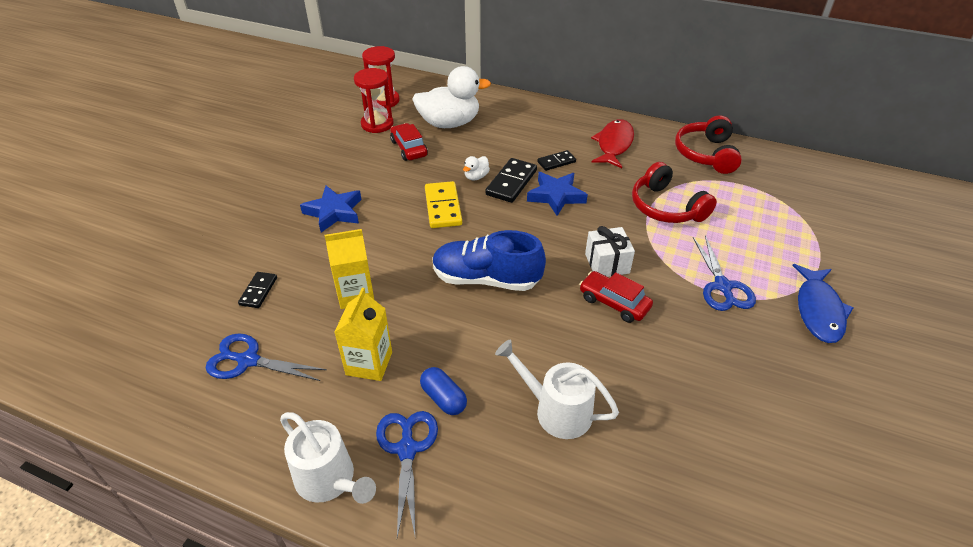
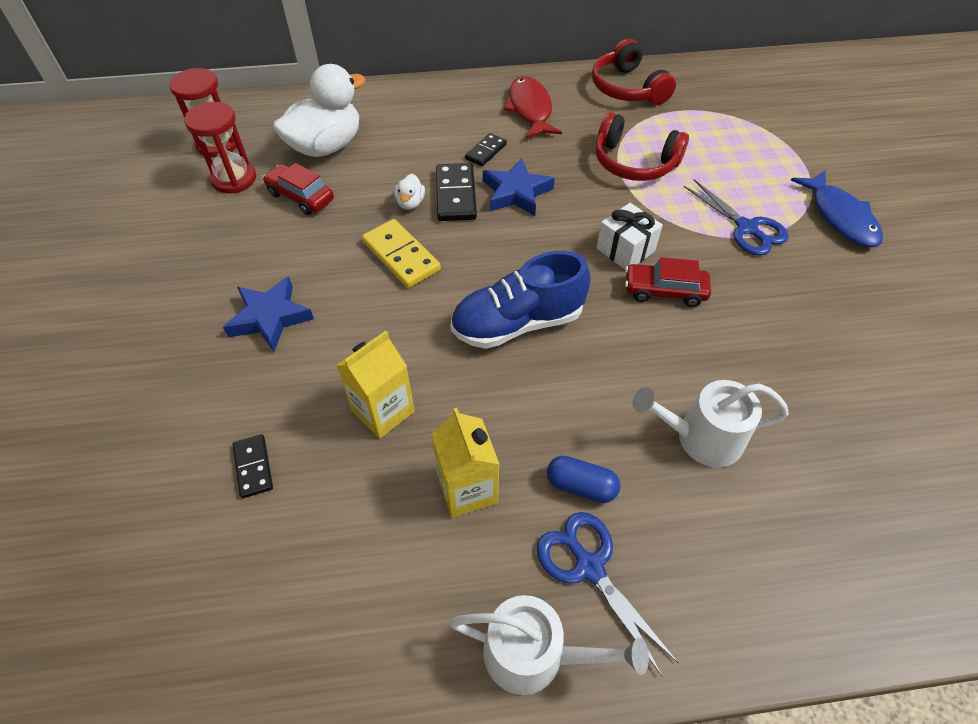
camera: 30 degrees left, 10 degrees up
(248, 360) = (315, 564): blue scissors -> none

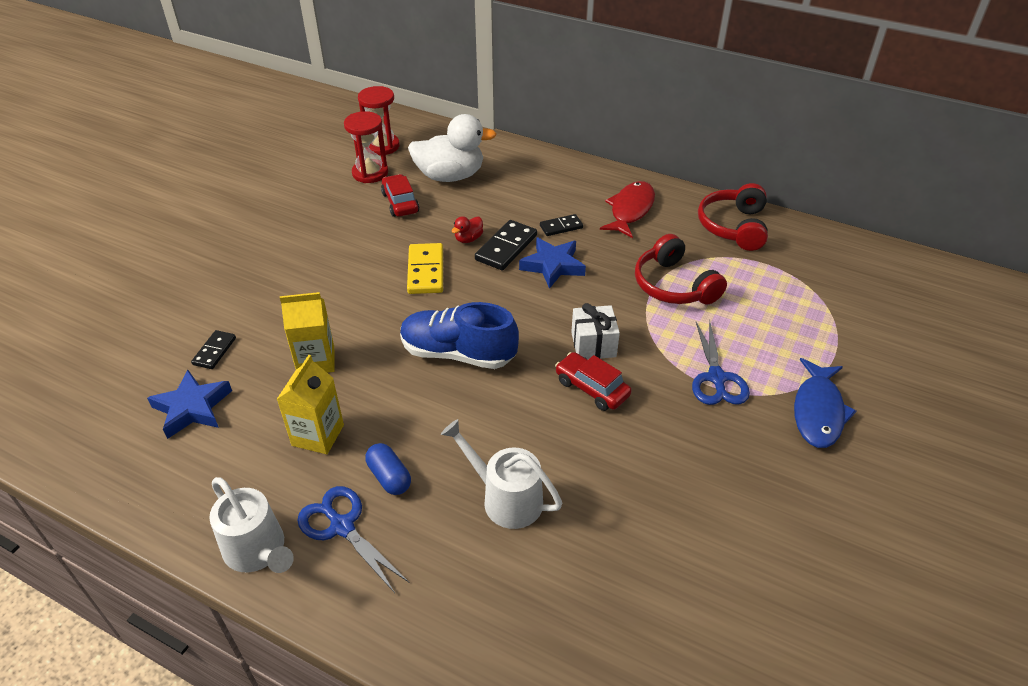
camera: 35 degrees right, 10 degrees down
(270, 317) = (307, 270): blue star -> blue star (192, 408)
(410, 203) = (468, 239): white duck -> red duck
(589, 567) = (342, 526): blue scissors -> blue scissors turned 45 degrees counterclockwise

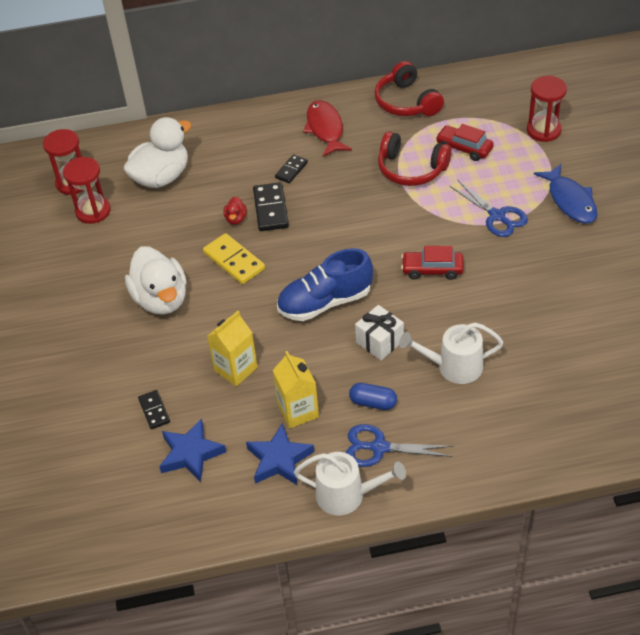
camera: 35 degrees left, 5 degrees up
(333, 266) = (161, 299): none -> white duck
(400, 203) = (149, 221): red car -> red car (464, 148)
(553, 266) = (318, 203): blue star -> blue star (279, 459)
(593, 345) = (403, 241): white gift -> white gift (379, 341)
(857, 325) = (543, 130): none -> red hourglass

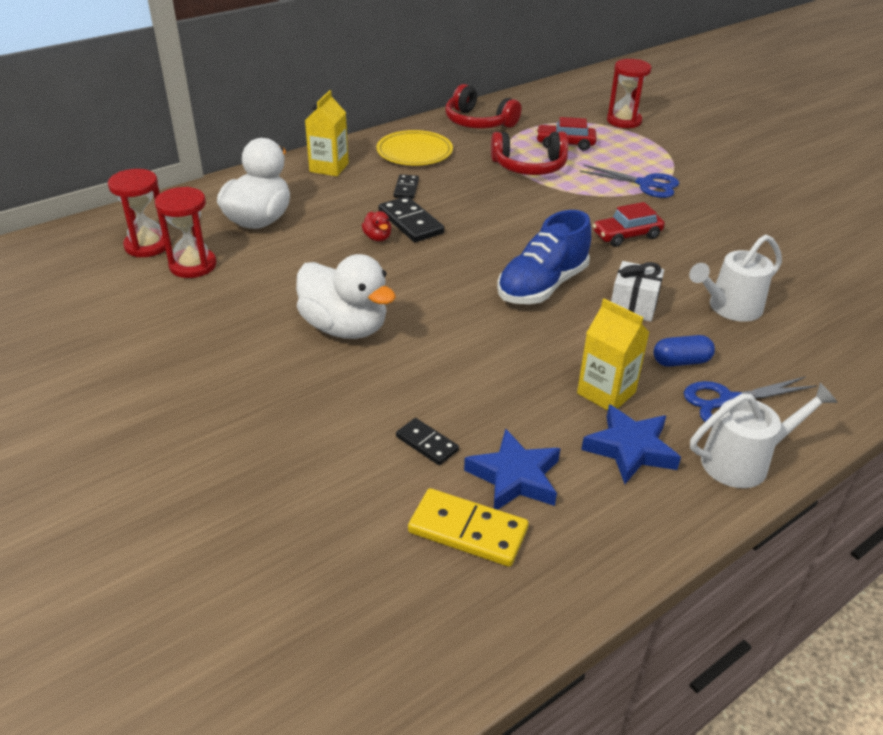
camera: 30 degrees left, 10 degrees down
(234, 261) = (406, 273): yellow domino -> yellow domino (468, 530)
(236, 369) = (495, 372): yellow carton -> yellow carton (329, 167)
(325, 129) = (414, 153): red fish -> yellow plate
(570, 201) = (698, 162): blue fish -> none

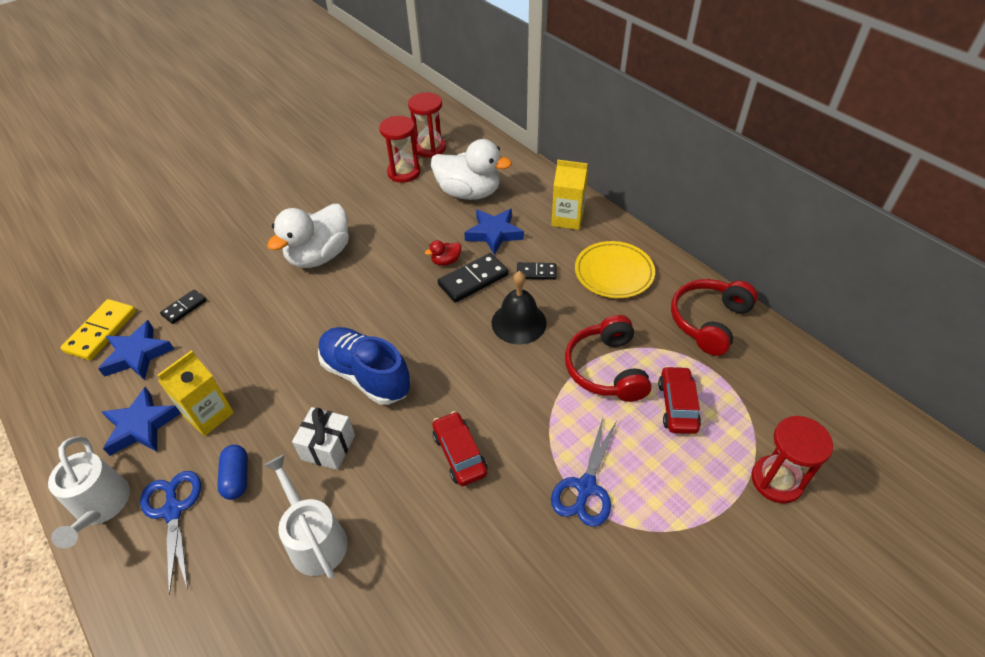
camera: 90 degrees right, 10 degrees up
(339, 208) = (494, 233): none -> blue star
(474, 201) = (519, 322): none -> black bell

